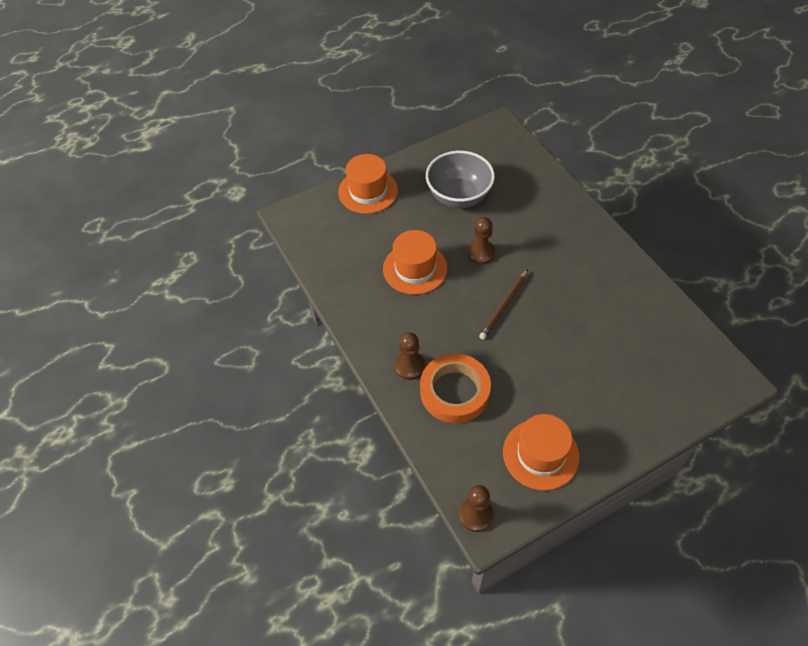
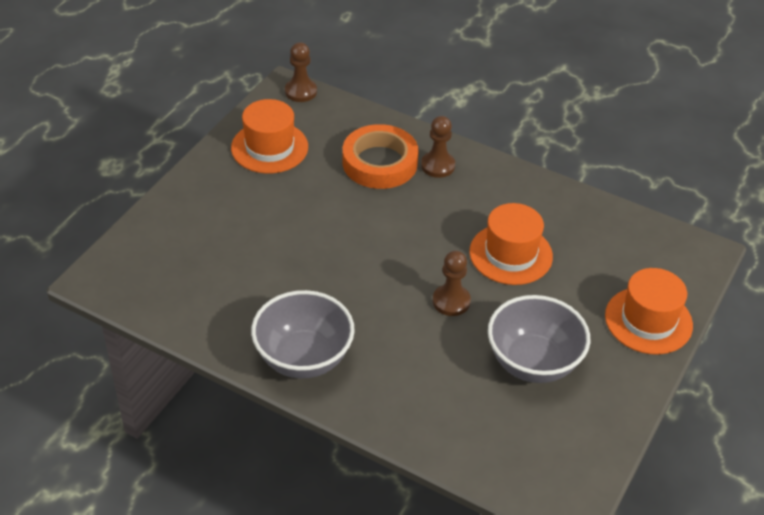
camera: 145 degrees right, 10 degrees down
(504, 306) = (385, 255): brown pencil -> none
(602, 257) = (303, 358): none -> grey bowl

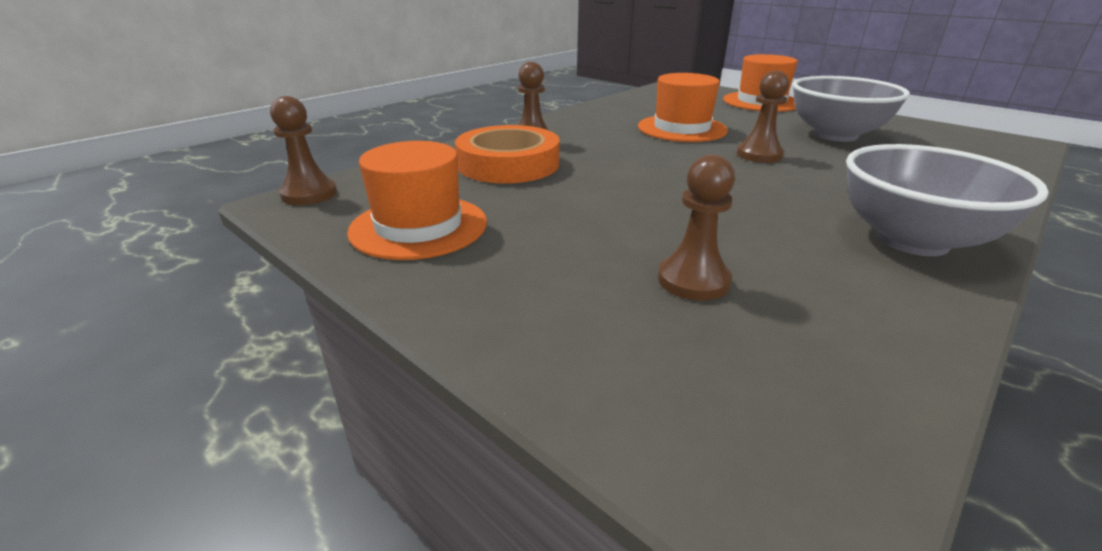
camera: 75 degrees left, 15 degrees down
(234, 258) = (693, 280): none -> brown pawn

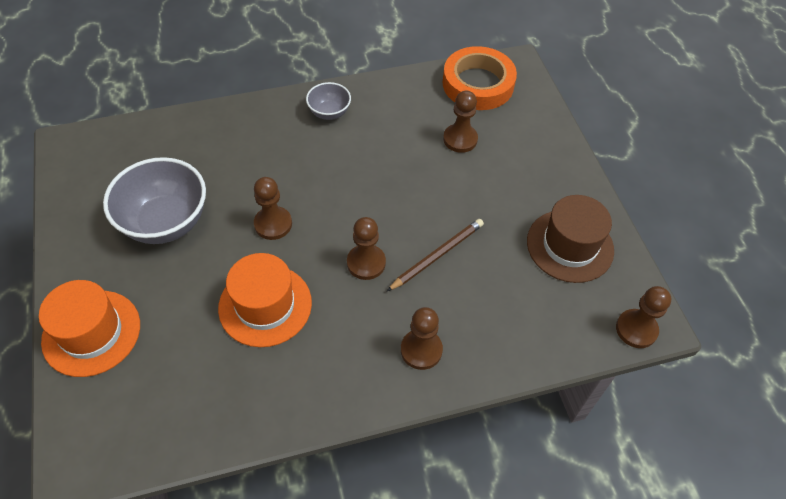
camera: 150 degrees left, 25 degrees up
(419, 226) = (570, 245): orange hat -> brown hat
(508, 164) = (471, 308): orange tape -> orange tape (478, 84)
(578, 179) = (437, 255): none -> brown pencil
(640, 159) = (366, 263): none -> brown pawn
(912, 240) = (329, 112): grey bowl -> grey bowl, size x0.52

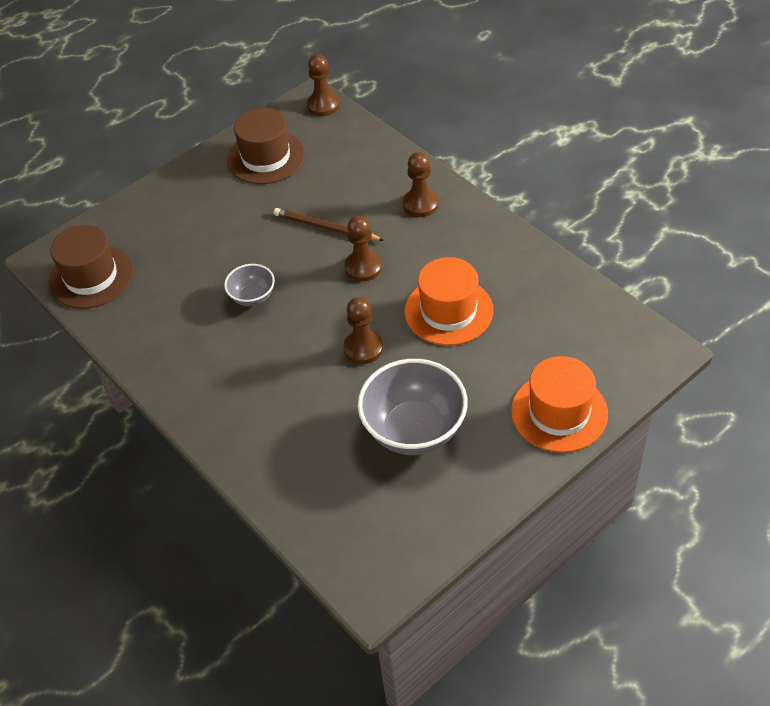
camera: 110 degrees left, 5 degrees down
(329, 112) = (194, 375): grey bowl -> grey bowl (252, 297)
(460, 139) = (179, 262): brown pawn -> none
(478, 84) = (91, 276): orange tape -> brown hat

